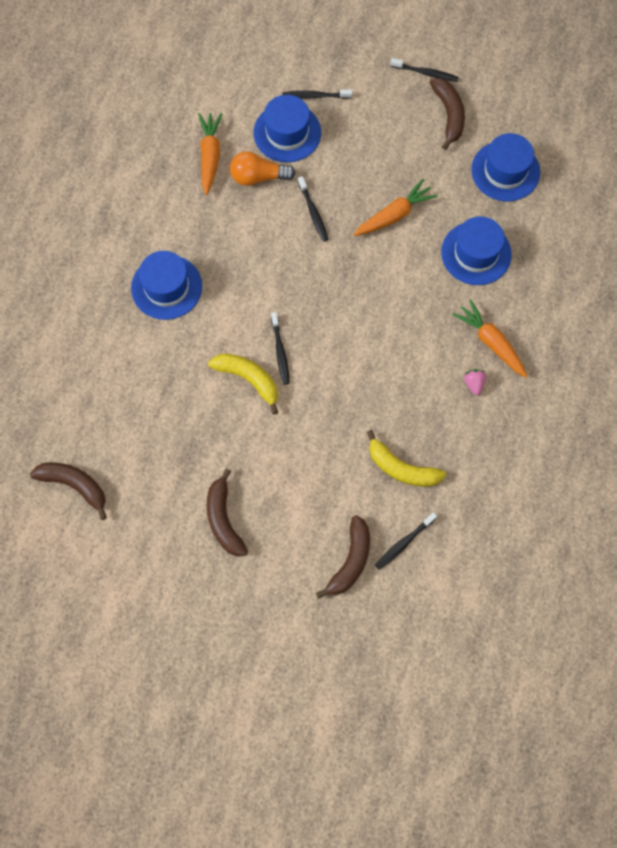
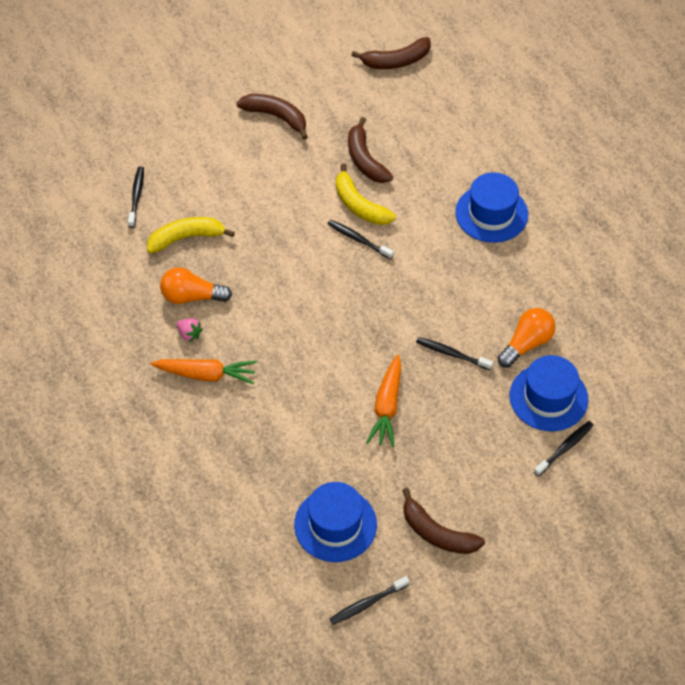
camera: 135 degrees right, 15 degrees down
(210, 156) = (582, 327): orange carrot -> none
(249, 379) = (359, 205): yellow banana -> yellow banana turned 60 degrees clockwise
(350, 561) = (163, 159): brown banana -> brown banana (365, 160)
(425, 73) = (499, 554): black toothbrush -> black toothbrush (367, 603)
(444, 413) = (192, 296): none -> orange light bulb
(476, 253) = (288, 433): blue hat -> none

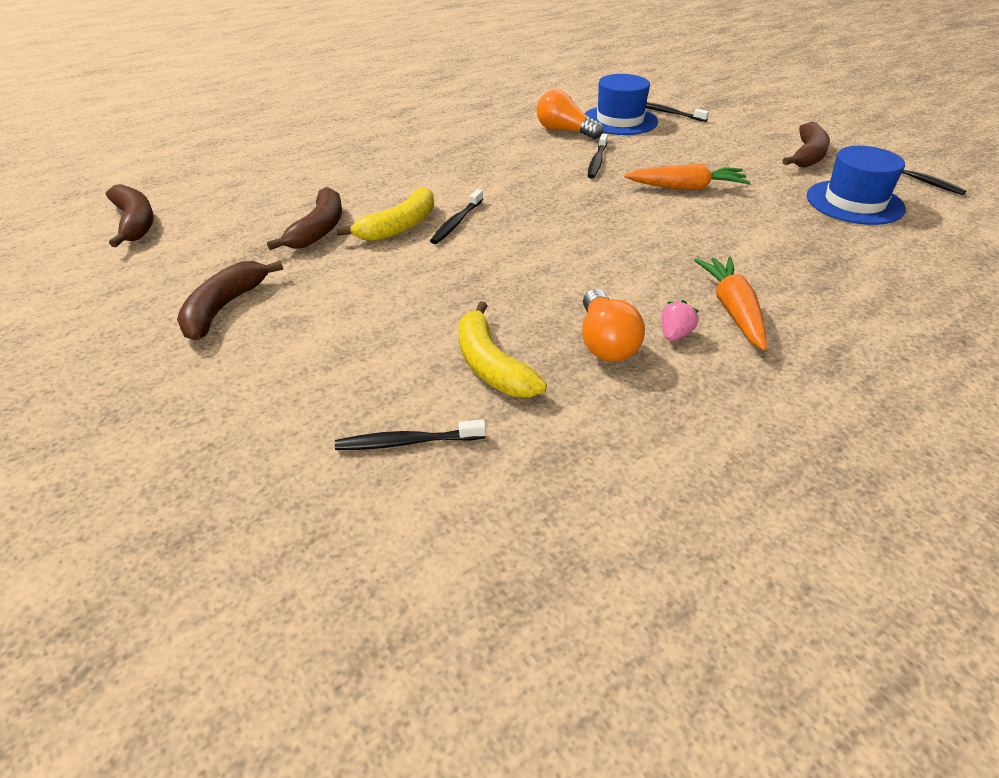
camera: 100 degrees left, 15 degrees down
(365, 160) = (319, 229): brown banana -> brown banana turned 45 degrees counterclockwise
(491, 213) = (401, 154): blue hat -> none

